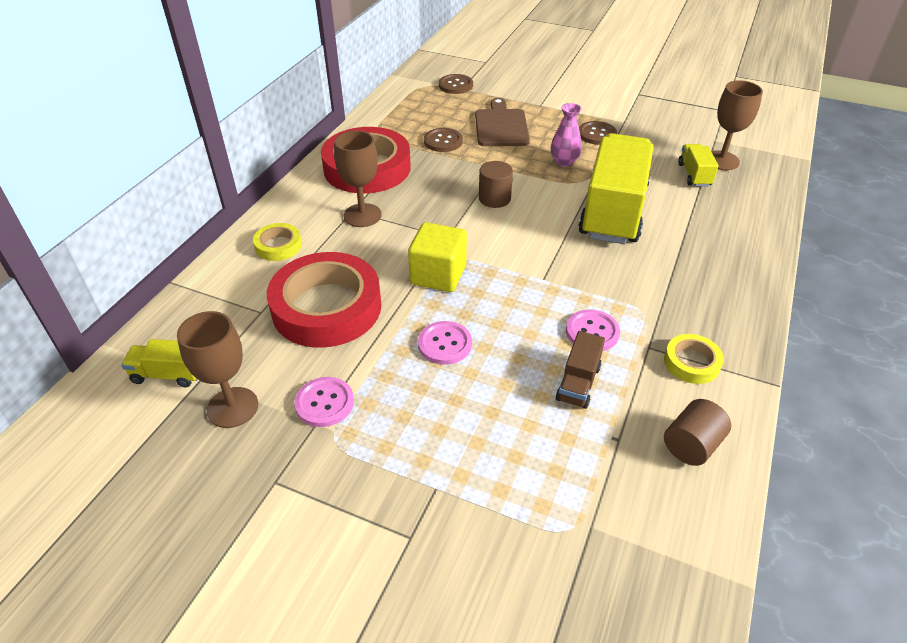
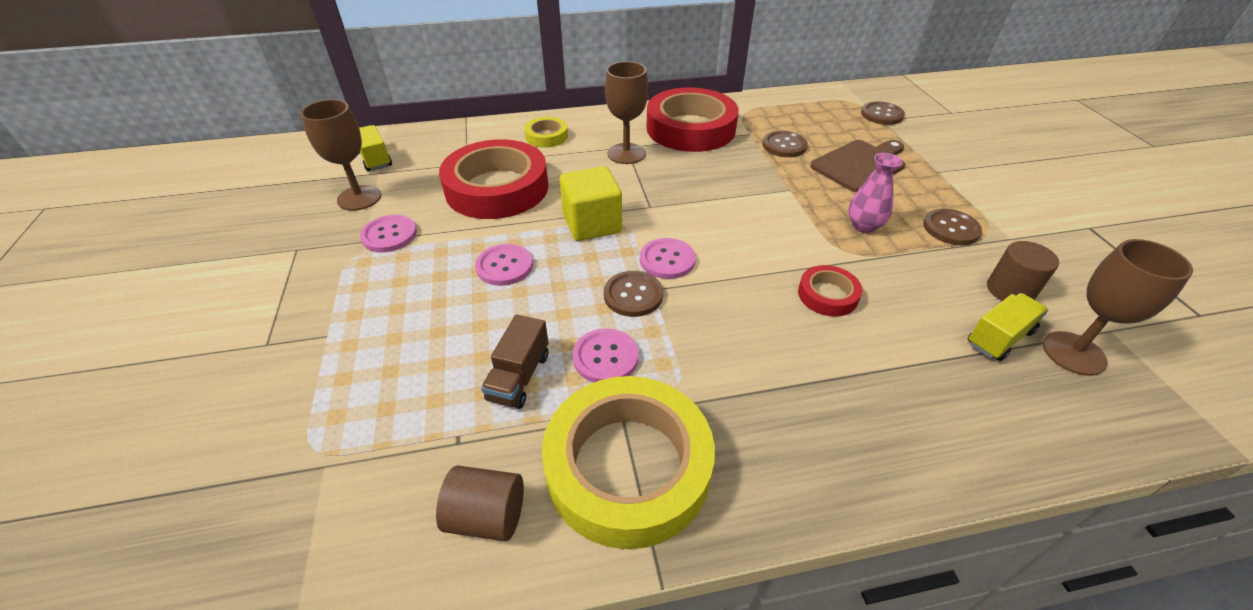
camera: 55 degrees right, 0 degrees up
(494, 198) = (739, 209): brown cylinder -> brown cylinder (1010, 290)
(518, 258) = (667, 260): none -> pink button
(541, 291) = (633, 295): none -> brown button
(578, 383) = (519, 377): brown truck -> brown truck turned 60 degrees counterclockwise
(613, 211) = (827, 295): yellow truck -> red tape
(691, 362) = (628, 466): yellow tape -> yellow tape, size x2.15

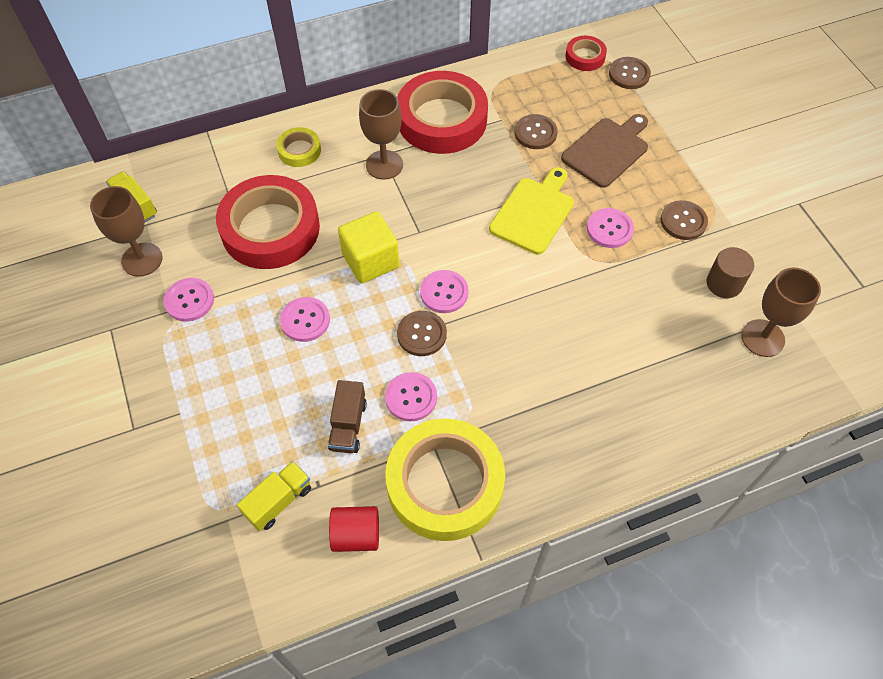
camera: 10 degrees left, 15 degrees up
(487, 516) = (356, 535): brown cylinder -> red cylinder
(778, 204) = (534, 212): none -> yellow cutting board
(827, 295) = (580, 310): red tape -> red tape (585, 57)
(863, 226) = (609, 229): pink vase -> pink button
(999, 338) = (710, 332): yellow truck -> yellow truck (278, 501)

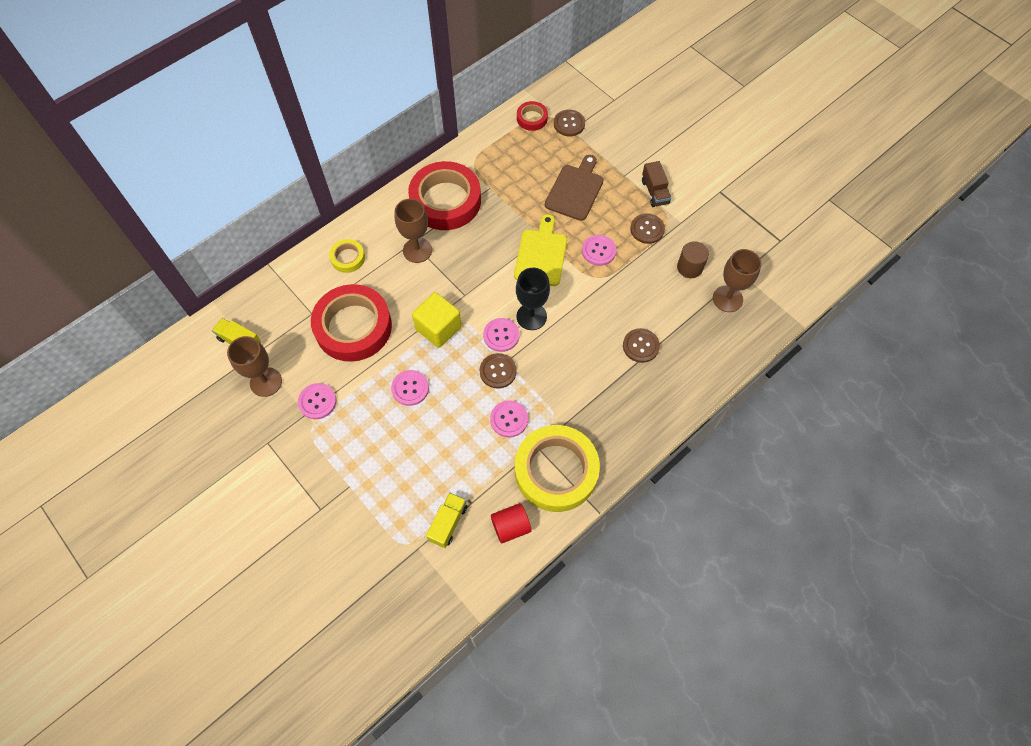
camera: 20 degrees left, 5 degrees up
(348, 425) = (473, 454): brown truck -> brown truck (654, 192)
(491, 282) = (531, 316): none -> black goblet
(535, 133) = (519, 191): brown button -> brown button (640, 346)

